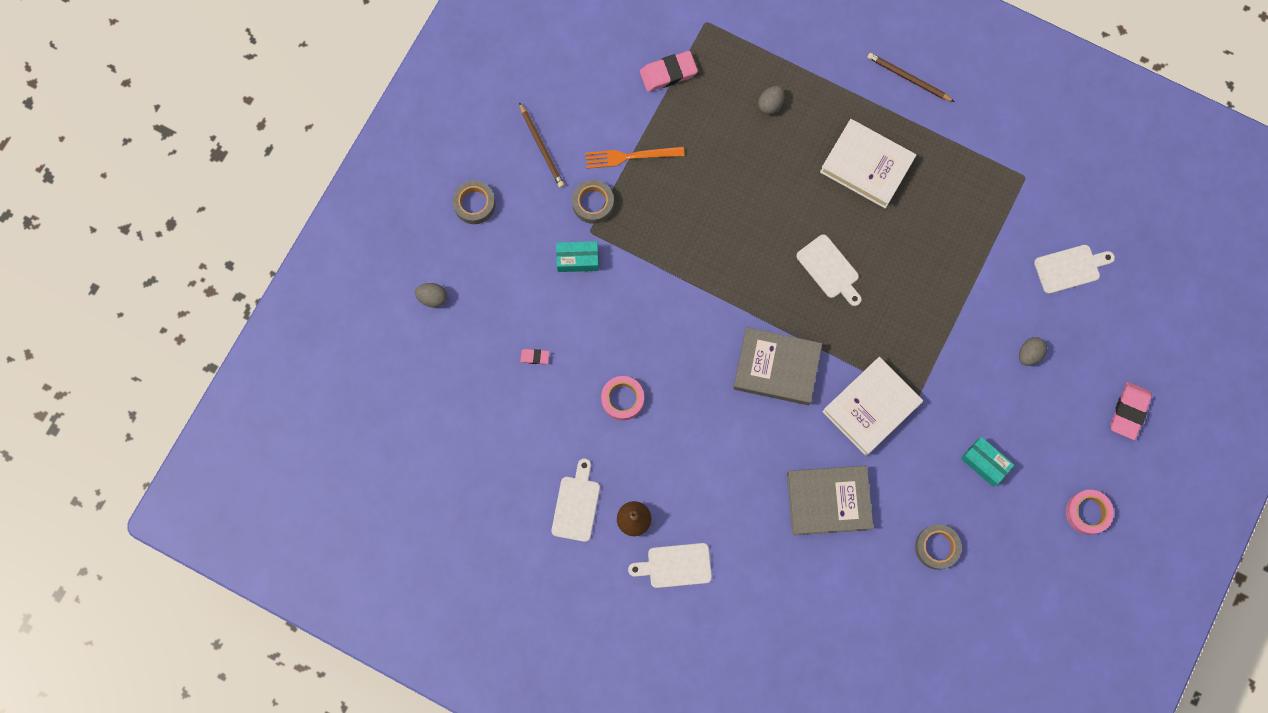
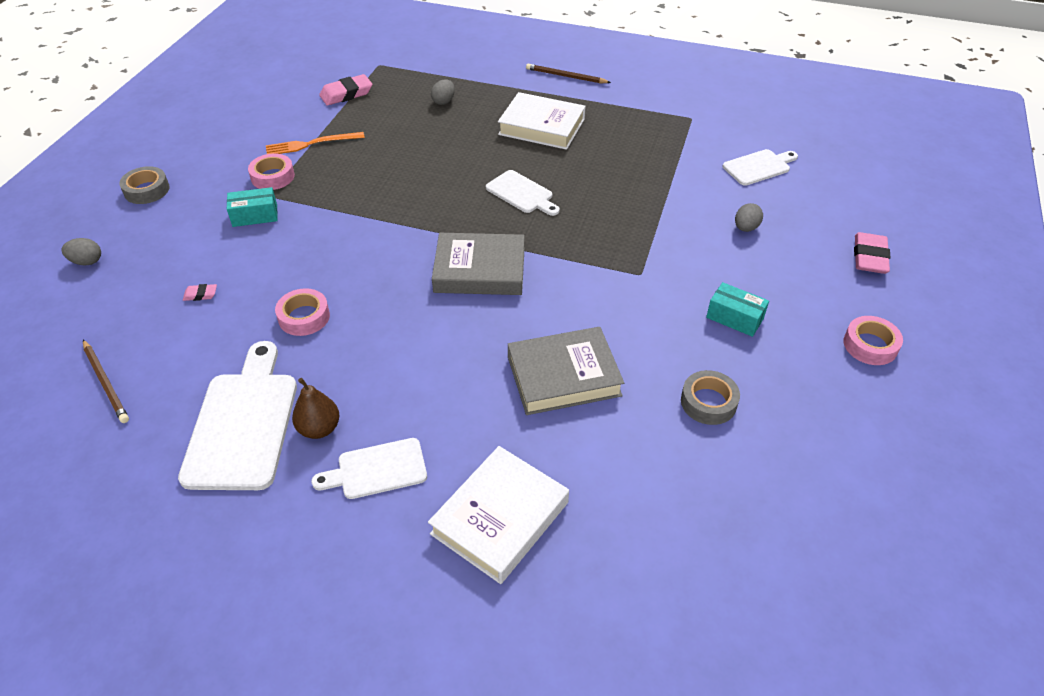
camera: 10 degrees left, 30 degrees down
(542, 147) = (222, 147): brown pencil -> brown pencil (106, 383)
(576, 505) = (243, 423): white cutting board -> white cutting board, size x1.73
(593, 203) = (272, 177): grey tape -> pink tape
(871, 407) = (592, 288): white book -> white book (500, 518)

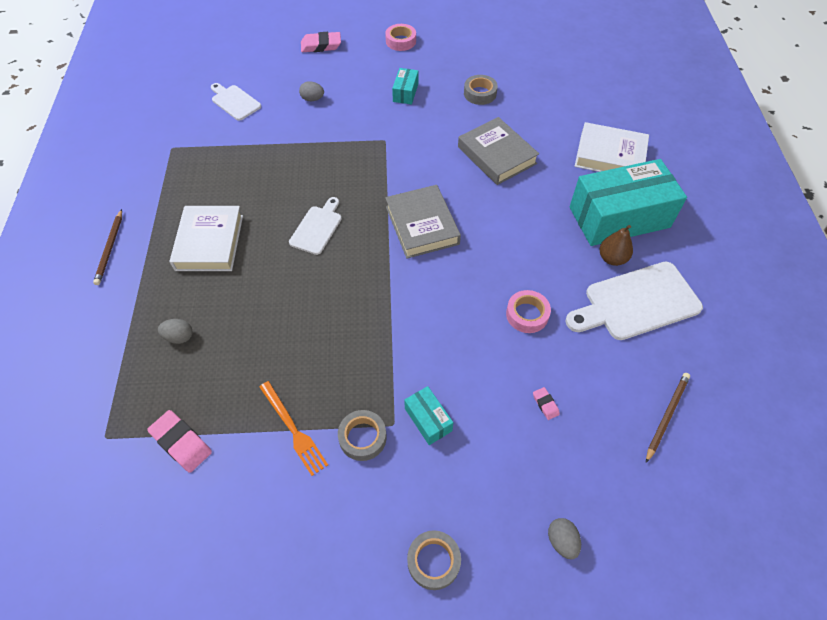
camera: 110 degrees left, 10 degrees up
(272, 177) = (362, 437): pink tape -> grey tape
(377, 470) = (619, 217): white cutting board -> turquoise box

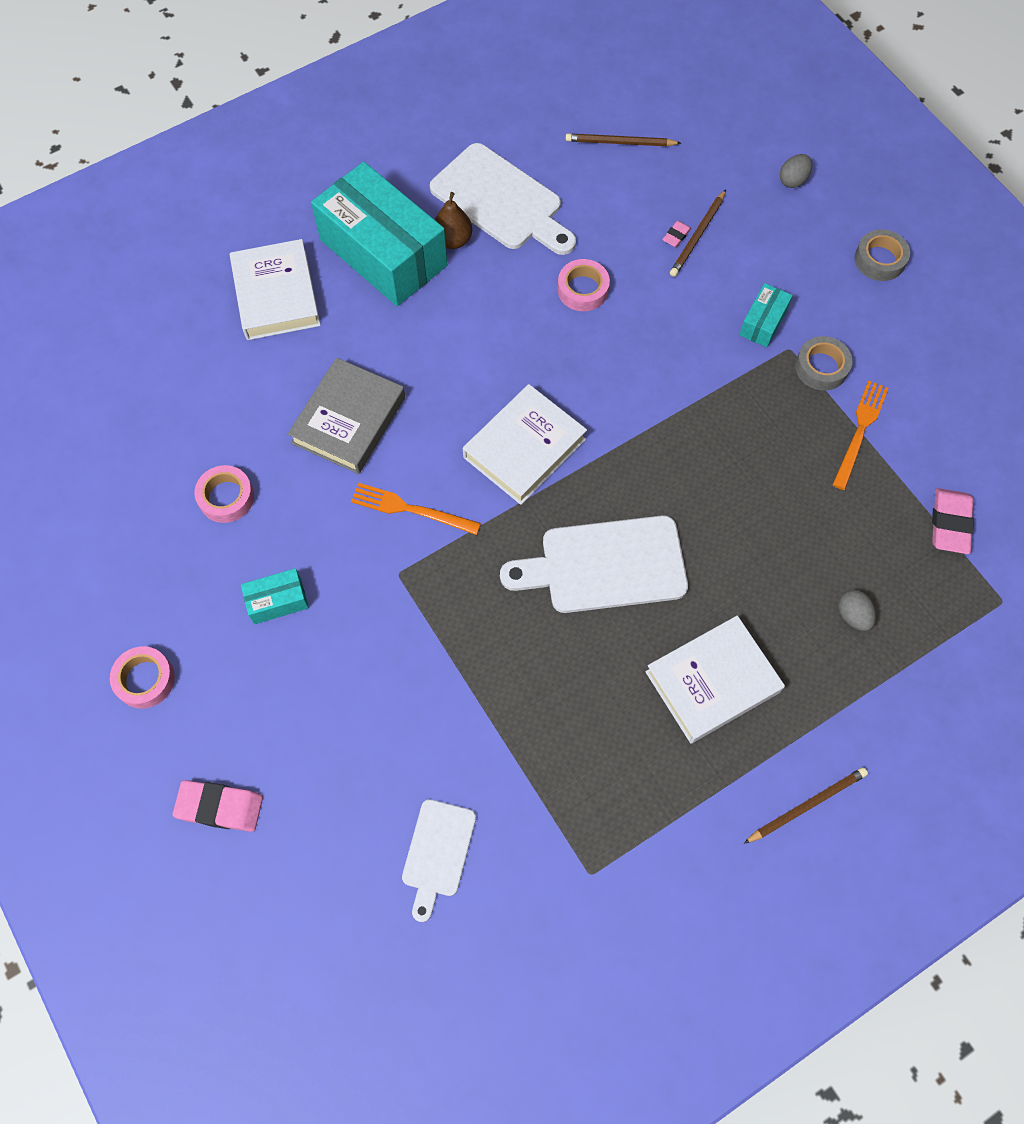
camera: 120 degrees left, 10 degrees up
(312, 99) = (365, 731): grey egg -> none
(317, 228) = (605, 565): white cutting board -> white cutting board, size x1.73
(321, 45) = (220, 807): pink eraser -> pink eraser turned 45 degrees counterclockwise
(419, 159) = (411, 509): none -> orange fork
(422, 225) = (524, 448): grey book -> white book
(480, 93) = (226, 497): grey tape -> pink tape
(537, 421) = (697, 236): none -> brown pencil

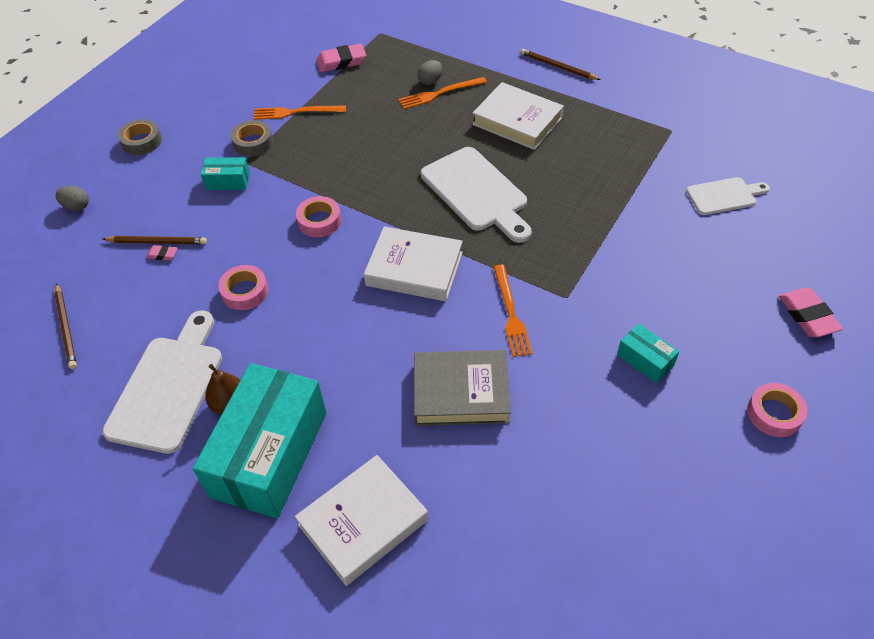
camera: 115 degrees left, 15 degrees down
(226, 497) = (590, 444): pink tape -> pink tape (319, 221)
(819, 614) = (439, 93): none -> orange fork

